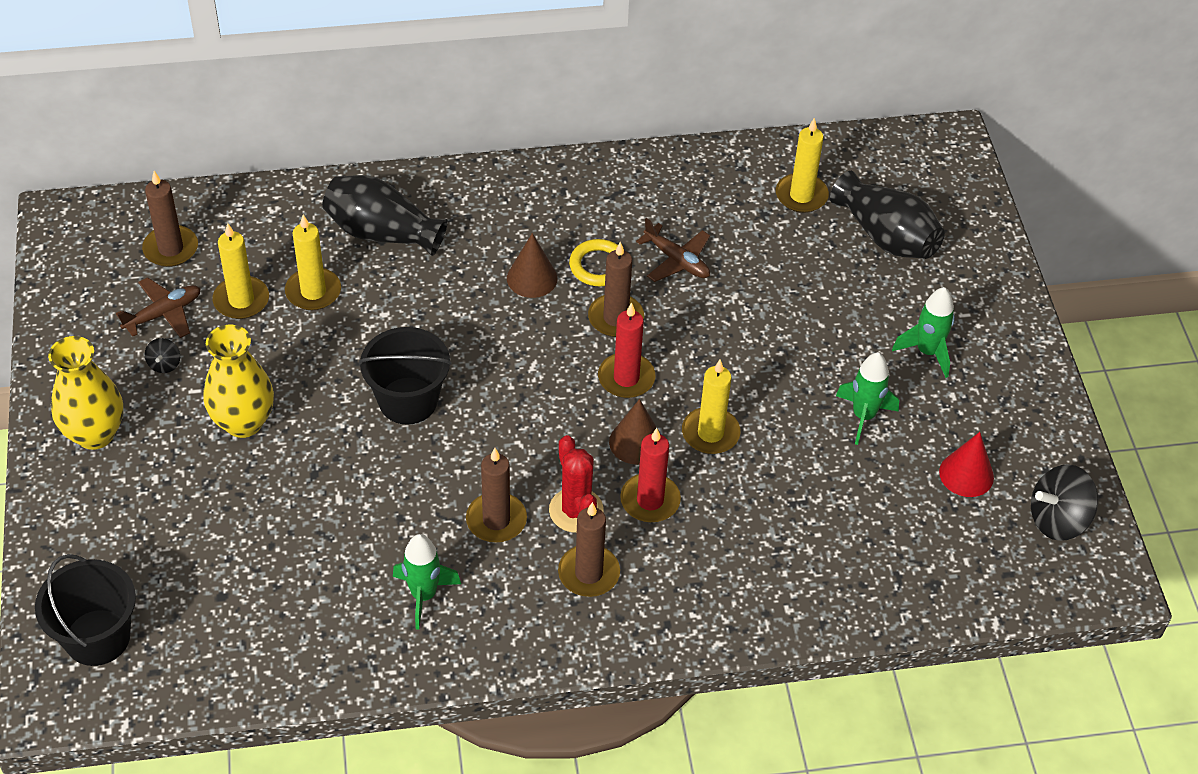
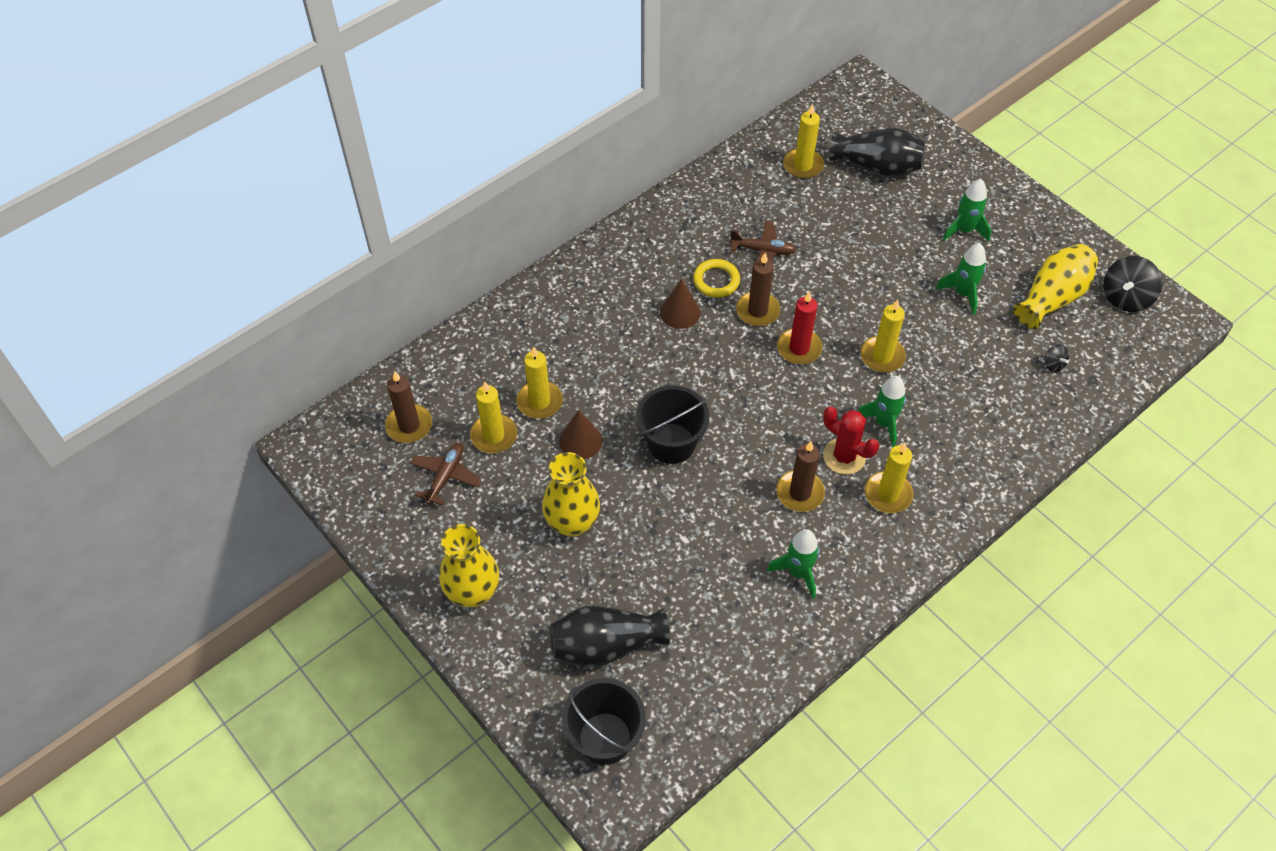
camera: 30 degrees left, 5 degrees up
(164, 364) = (479, 512): black spinning top -> black spinning top (1053, 364)
(382, 233) = (551, 334): black vase -> black vase (606, 645)
(588, 573) = (888, 494): brown candle -> yellow candle
(636, 442) = (842, 388): brown cone -> brown cone (580, 441)
(650, 500) = (883, 423): red candle -> green rocket
(966, 474) = (1052, 298): red cone -> yellow vase

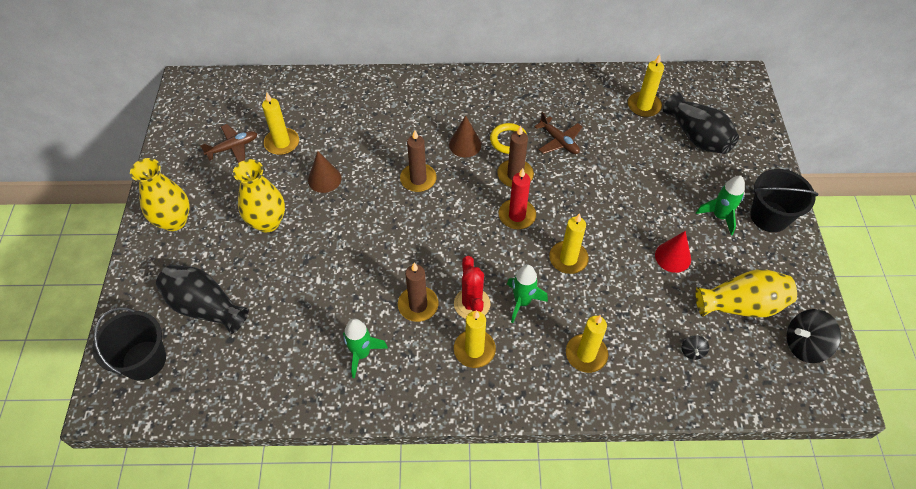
camera: 40 degrees right, 0 degrees up
(409, 425) = (246, 107): brown candle -> brown candle (418, 179)
(539, 402) = (327, 141): yellow candle -> yellow candle (586, 354)
(671, 443) = (374, 217): black bucket -> black bucket (769, 216)
(962, 293) = (673, 257): green rocket -> red cone

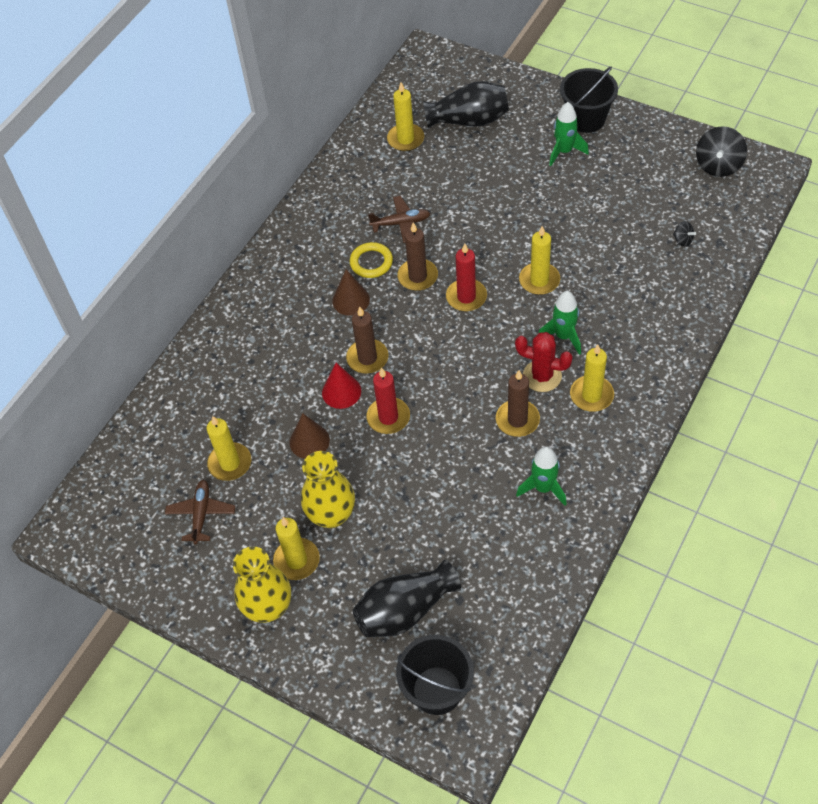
camera: 55 degrees left, 0 degrees up
(372, 217) = (388, 417): none -> red candle
(586, 354) = (643, 314): yellow candle -> yellow candle (296, 560)
(673, 257) = (584, 205): red cone -> red cone (341, 391)
(741, 305) = (659, 185): yellow vase -> none

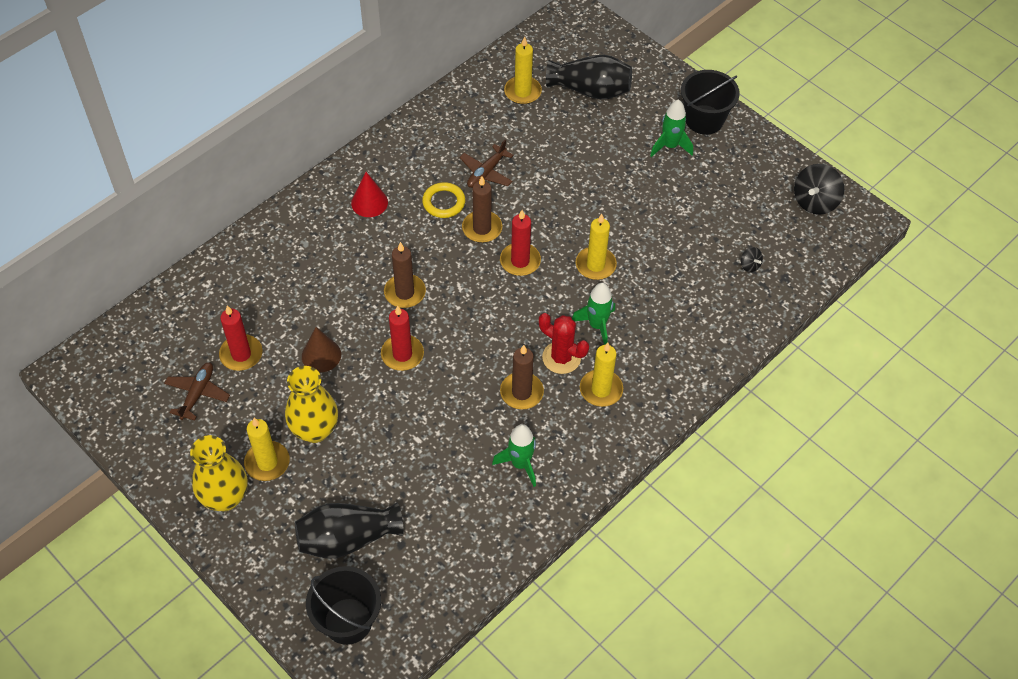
camera: 10 degrees right, 0 degrees up
(230, 463) = (241, 354): yellow candle -> red candle
(341, 391) = (368, 317): red cone -> red cone (369, 202)
(351, 300) = (411, 233): brown cone -> none
(401, 223) = (486, 172): brown plane -> brown plane turned 120 degrees clockwise

